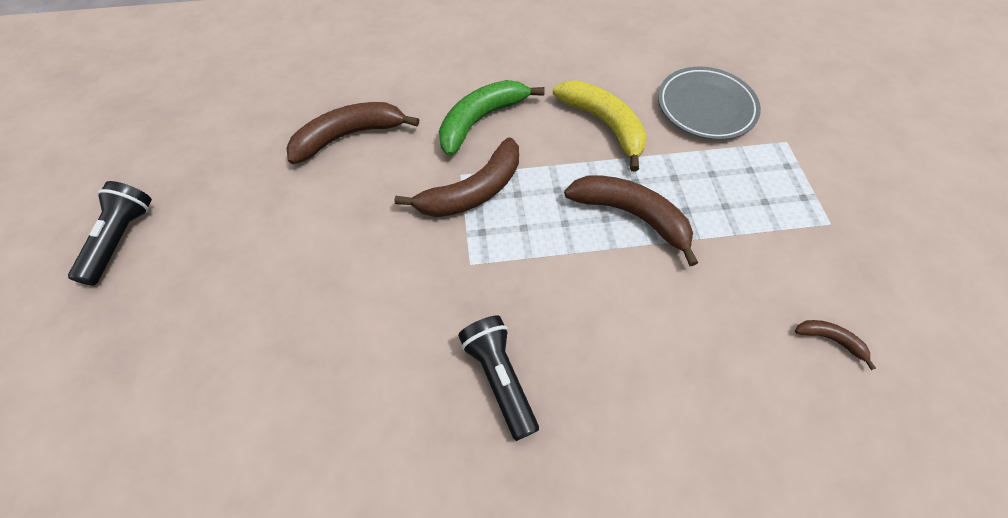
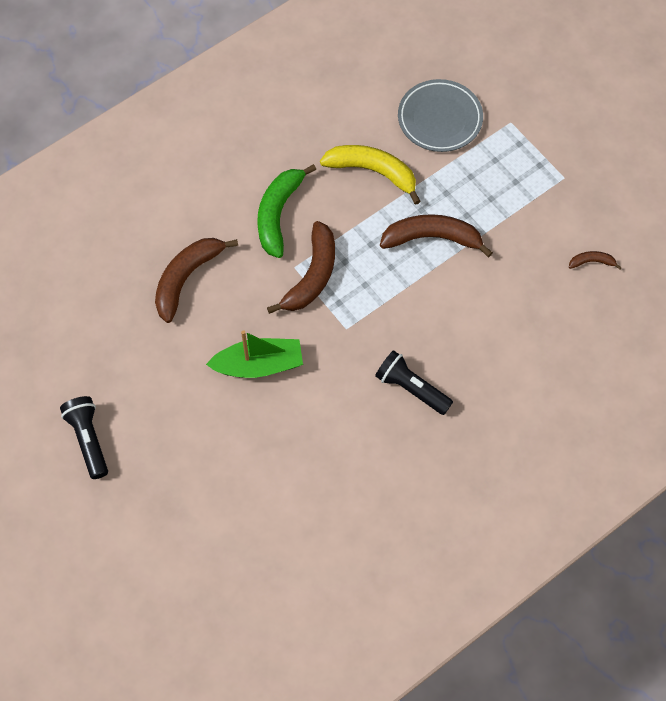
camera: 30 degrees left, 5 degrees up
(348, 254) = (259, 365): none -> green boat

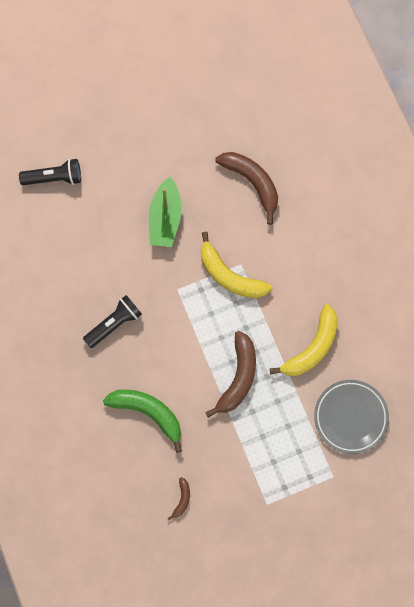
camera: 105 degrees right, 10 degrees up
(88, 440) = (141, 90): black flashlight -> black flashlight (54, 178)
(278, 214) = (291, 263): green banana -> green banana (148, 413)
(312, 276) = (229, 275): brown banana -> yellow banana

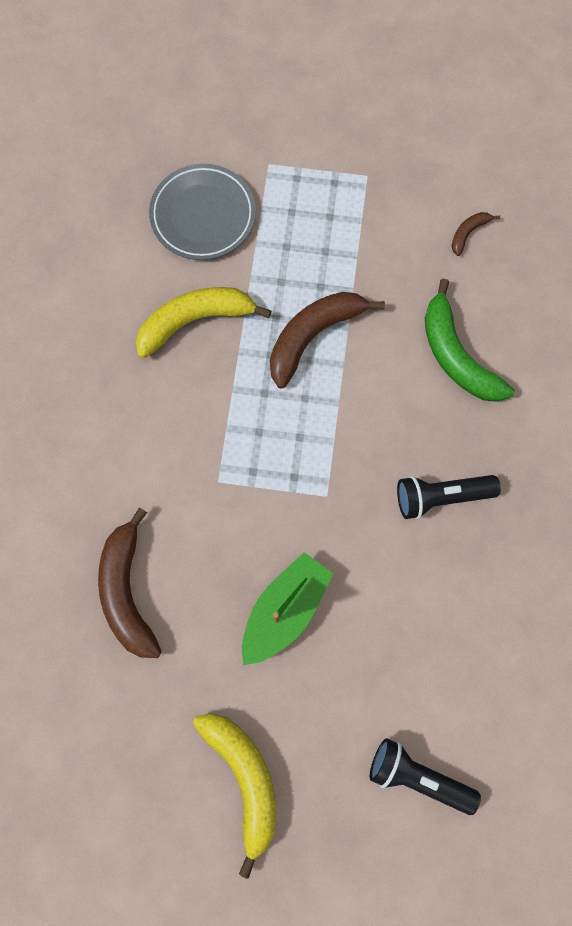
camera: 150 degrees left, 0 degrees up
(229, 275) = (243, 474): yellow banana -> yellow banana (244, 778)

